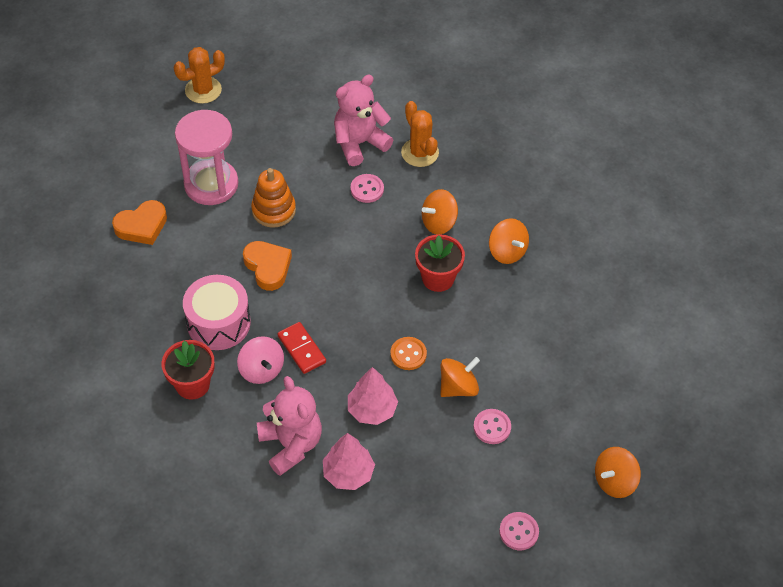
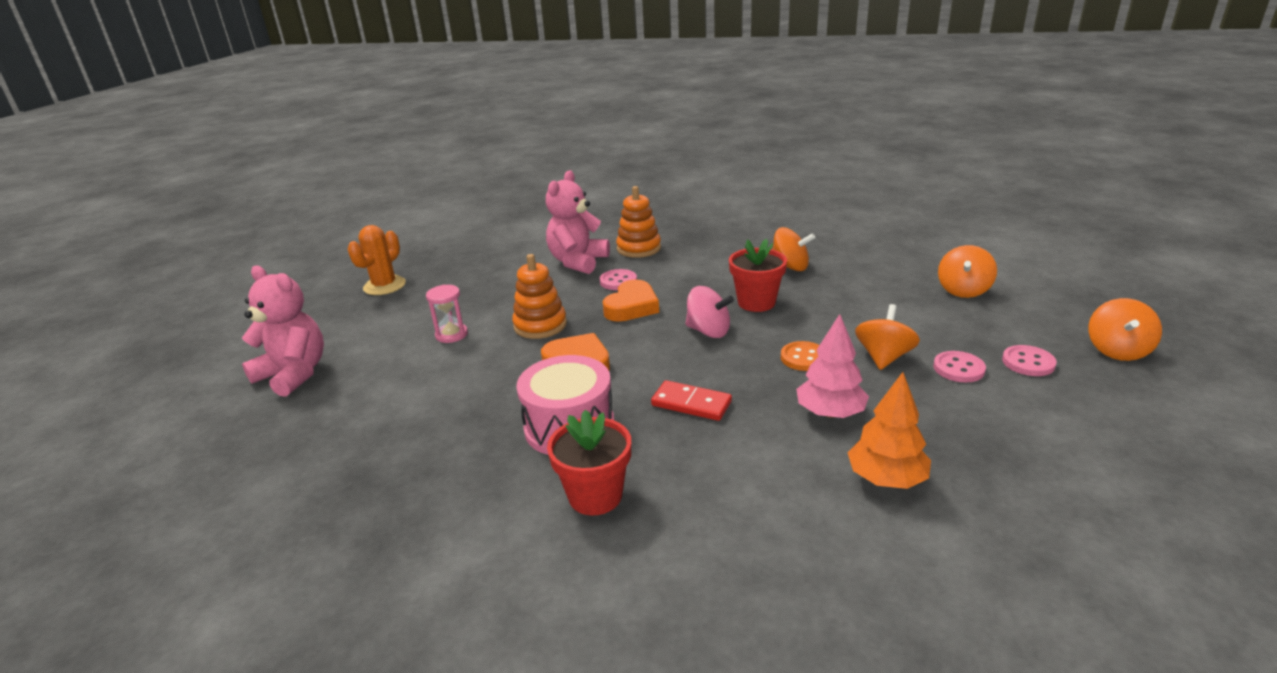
camera: 30 degrees left, 25 degrees down
(142, 226) = (393, 393): orange heart -> orange heart (632, 307)
(211, 184) = (451, 335): pink hourglass -> pink hourglass, size x0.48
(261, 370) = (667, 441): pink spinning top -> pink spinning top (708, 331)
(291, 444) = (786, 488): pink teddy bear -> pink teddy bear (294, 374)
(348, 473) = (886, 479): pink tree -> orange tree
(420, 153) = (639, 248): orange cactus -> orange stacking toy
(439, 222) = (709, 274): orange spinning top -> orange spinning top (963, 290)
(519, 532) = (1121, 430): pink button -> pink button (1028, 362)

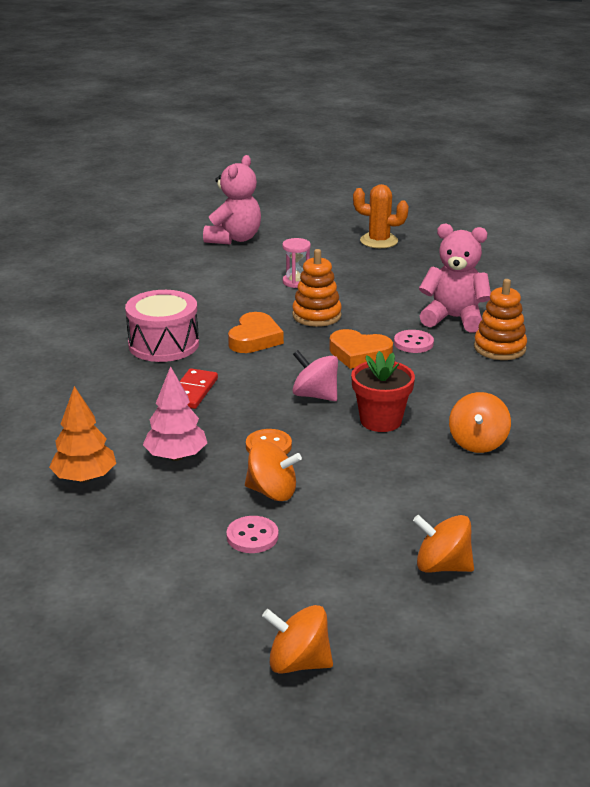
camera: 80 degrees right, 0 degrees up
(595, 496) = (84, 361): red flower pot -> none
(708, 331) = (315, 395): pink spinning top -> pink spinning top turned 105 degrees clockwise
(1028, 362) = (266, 586): pink button -> none

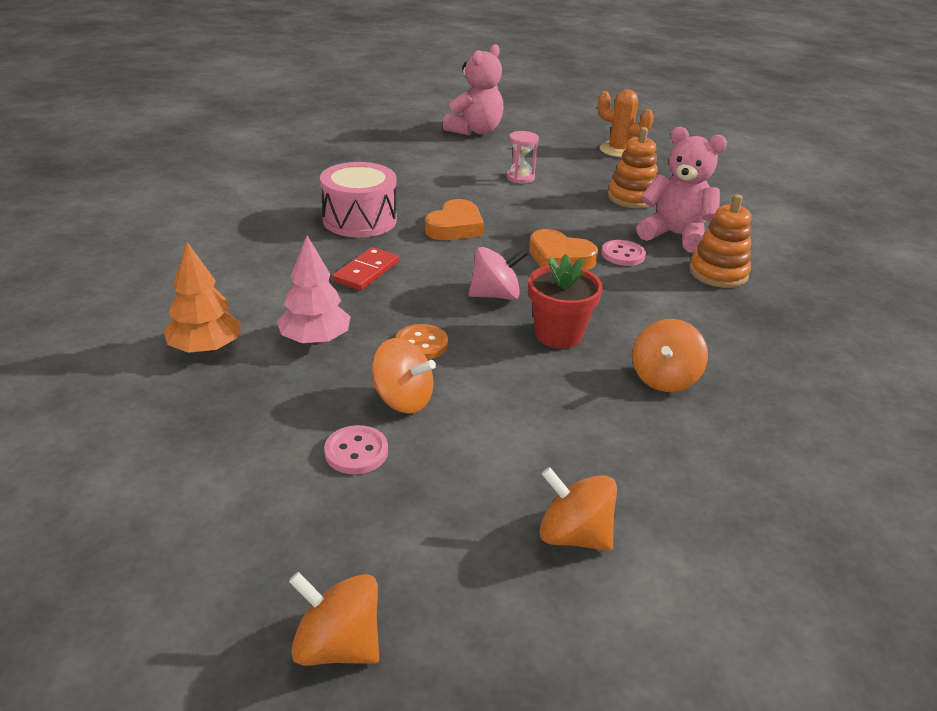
camera: 10 degrees right, 5 degrees up
(315, 395) = (495, 295): pink spinning top -> pink spinning top turned 120 degrees clockwise
(316, 315) = (528, 213): orange stacking toy -> orange stacking toy (632, 198)

